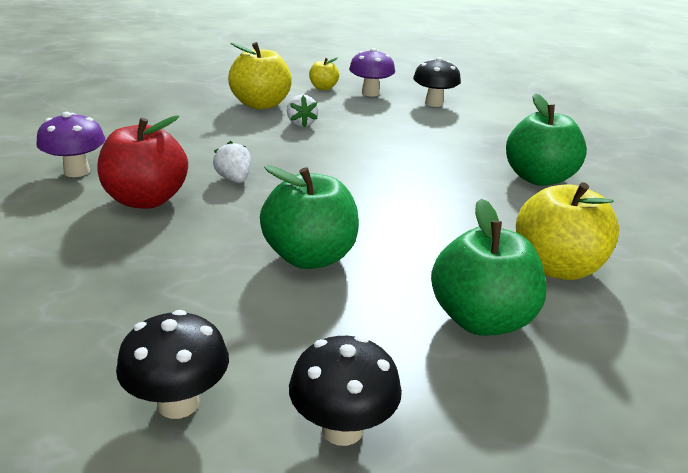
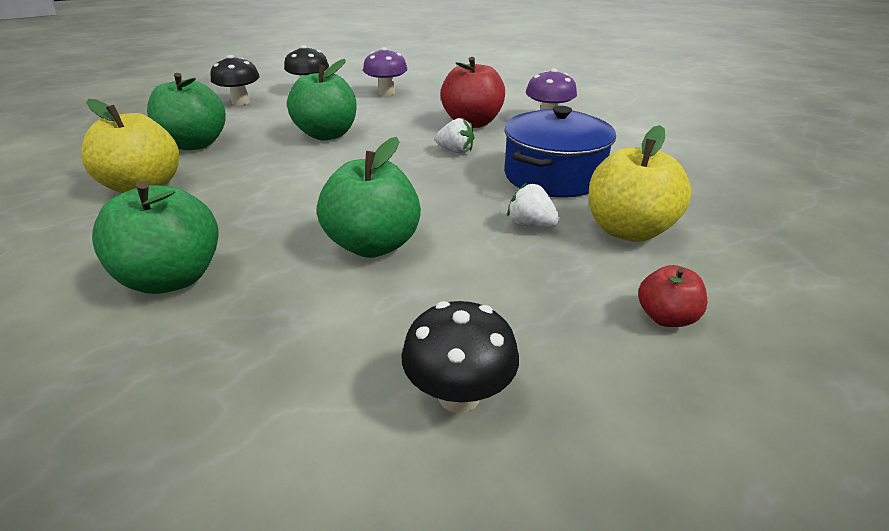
camera: 140 degrees right, 5 degrees up
(220, 135) = (553, 176): none -> blue pot
(323, 88) = (665, 317): yellow apple -> red apple
(370, 93) = (591, 353): purple mushroom -> purple mushroom (386, 92)
(404, 149) = (373, 245): none -> green apple

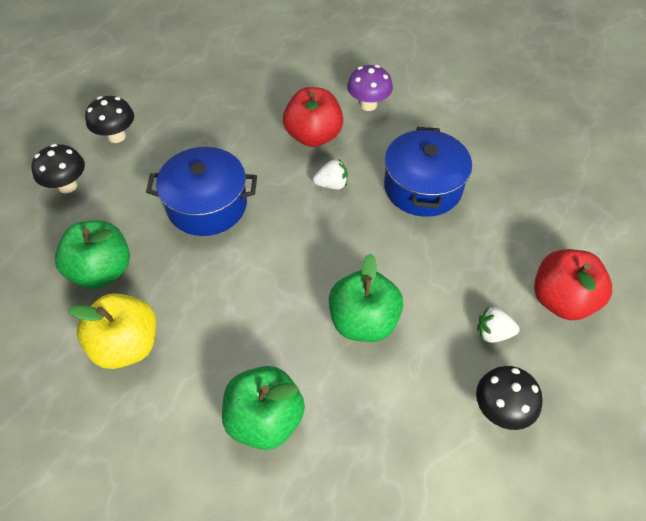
camera: 30 degrees left, 20 degrees up
(327, 134) = (207, 205): green apple -> blue pot
(386, 92) = (197, 112): purple mushroom -> none
(530, 225) = (444, 252): white strawberry -> white strawberry (493, 333)
(627, 230) = (503, 229): yellow apple -> none
(665, 317) = (561, 300): red apple -> red apple, size x1.88

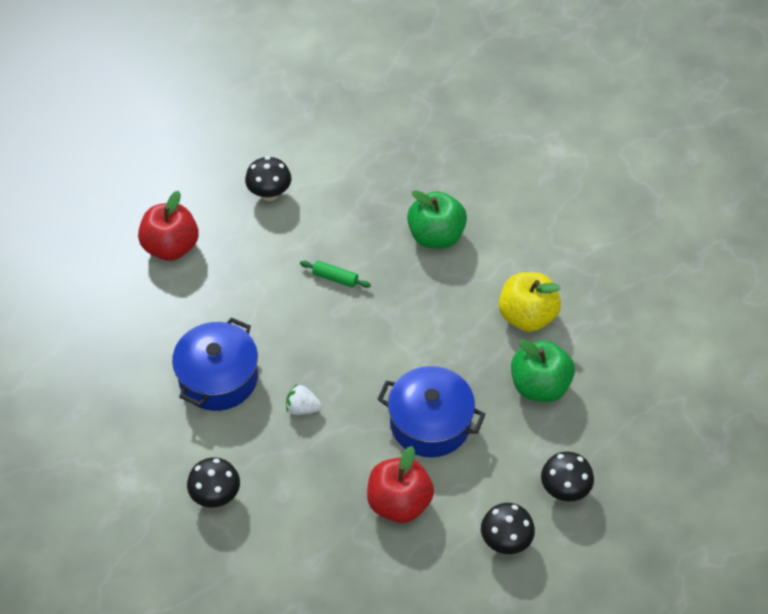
camera: 160 degrees left, 0 degrees up
(313, 136) = (294, 472): red apple -> red apple (399, 502)
(363, 321) = (335, 278): green apple -> green rolling pin
(368, 105) = (216, 496): purple mushroom -> black mushroom
(493, 333) = (241, 240): white strawberry -> none

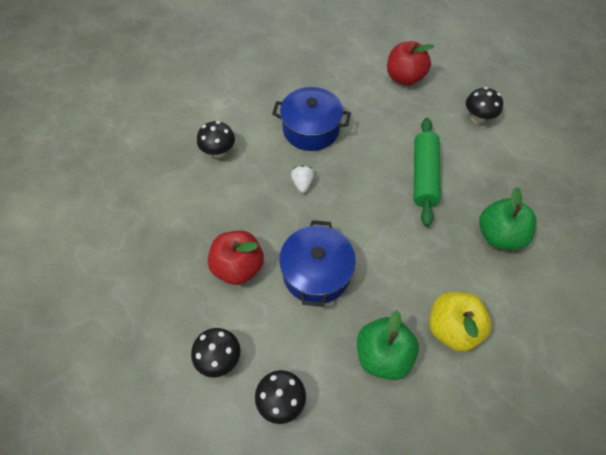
camera: 75 degrees right, 5 degrees up
(335, 278) = (423, 176): green rolling pin -> green rolling pin, size x2.13

